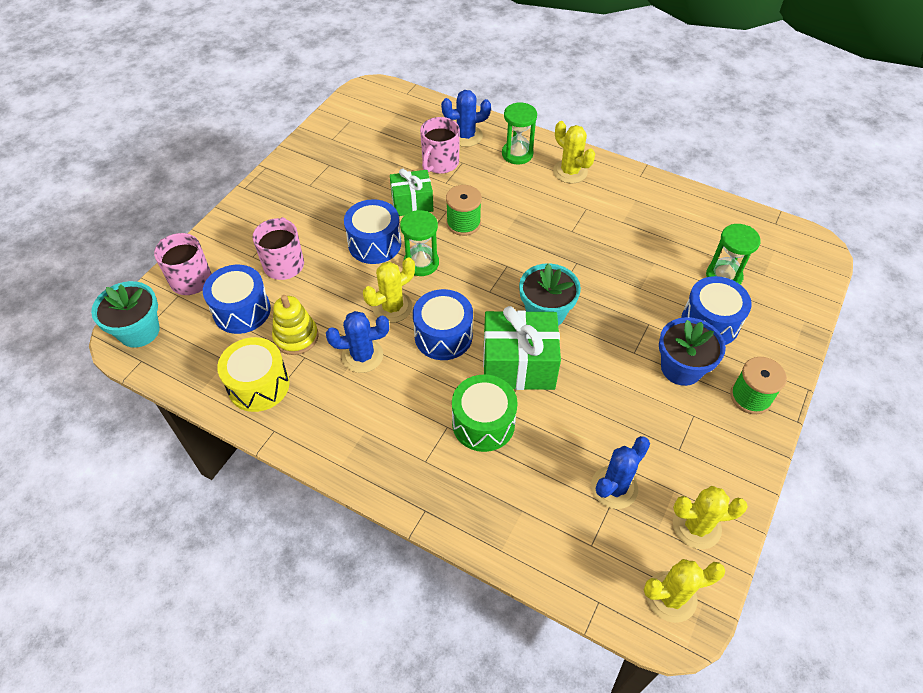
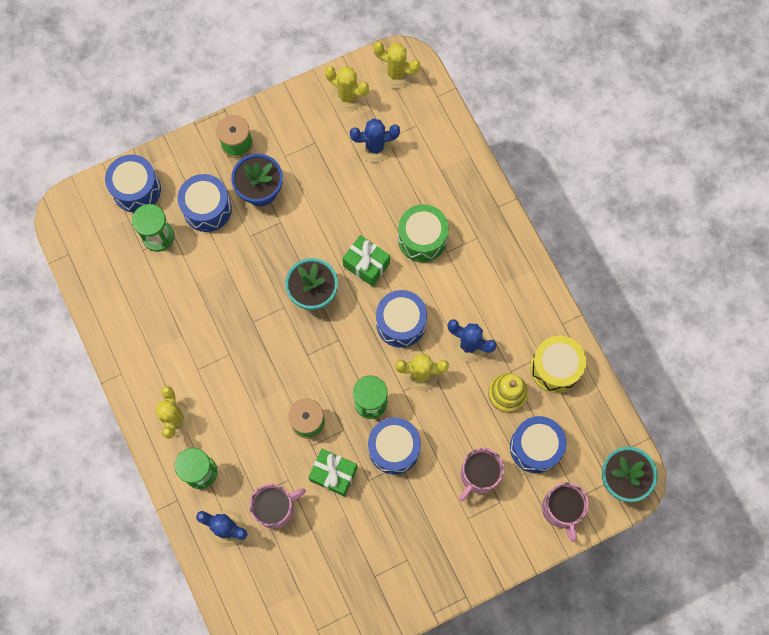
camera: 145 degrees left, 20 degrees up
(518, 365) = (366, 265): green gift -> green gift, size x0.63
(786, 300) = (136, 189): none -> blue drum

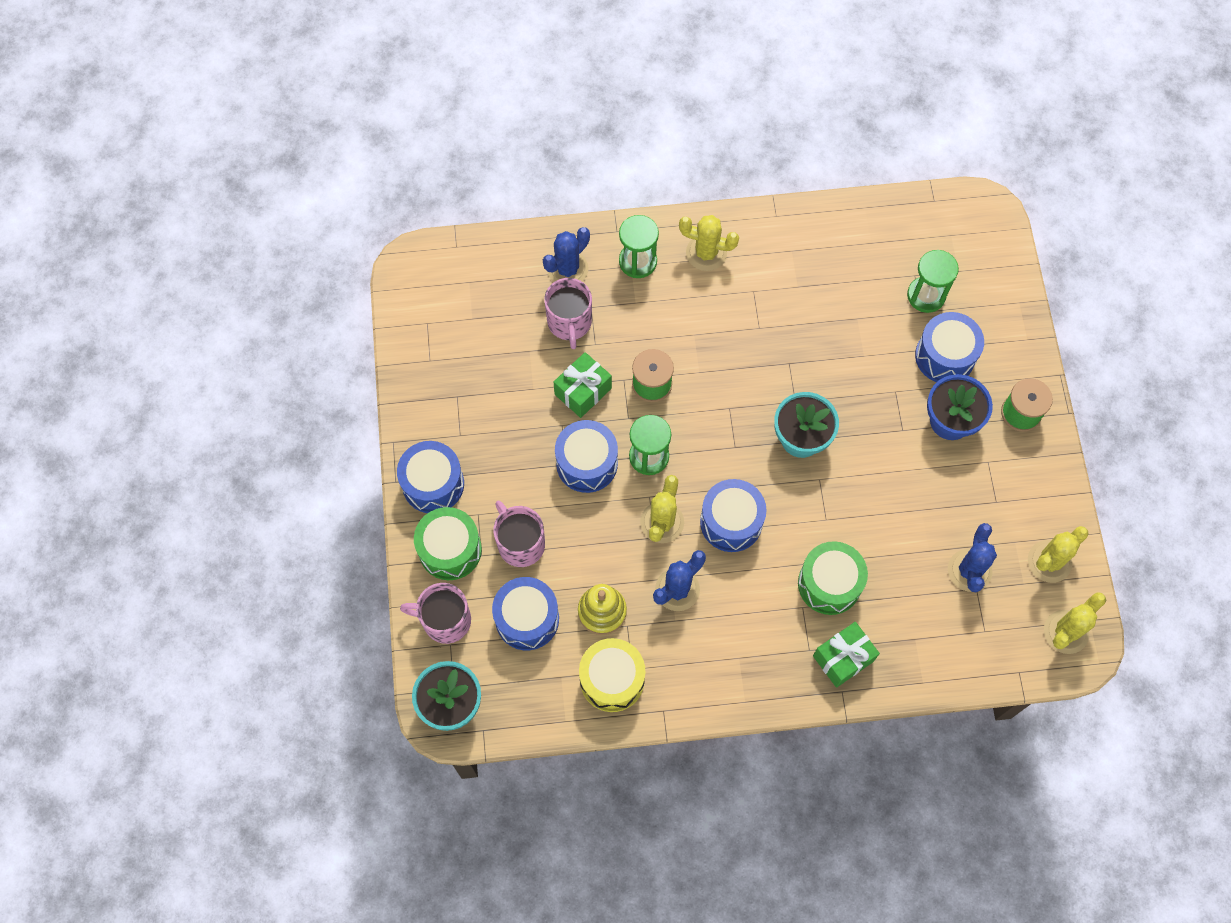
camera: 110 degrees right, 5 degrees down
(136, 189) = (992, 289): blue drum -> blue drum (433, 484)
(366, 265) = (817, 508): green gift -> green gift (843, 658)
(505, 528) = (450, 550): none -> green drum

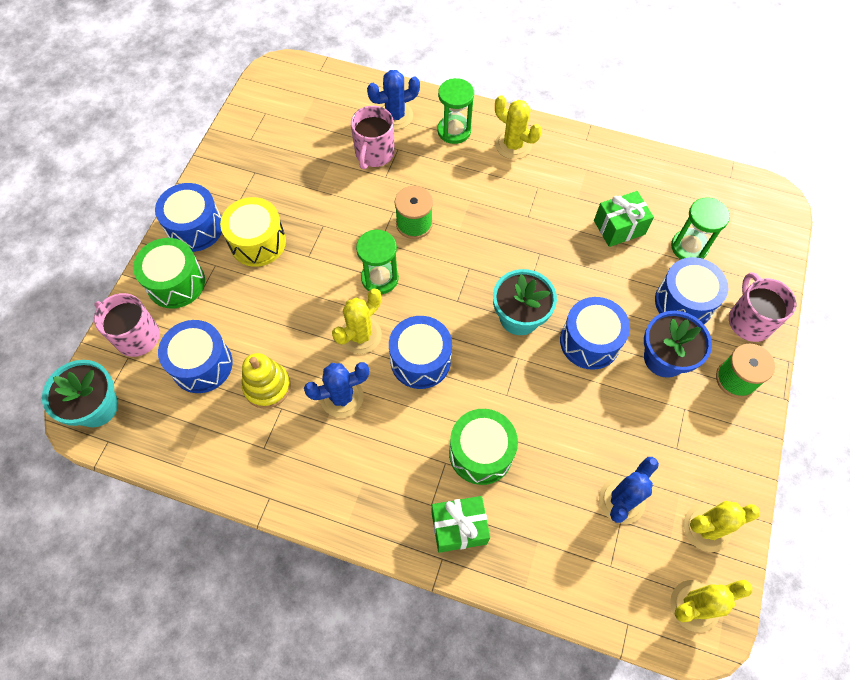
camera: 25 degrees right, 5 degrees down
(520, 543) = (234, 302): pink mug -> pink mug (749, 321)
(583, 391) = (355, 207): green gift -> green gift (619, 227)
(587, 463) = (325, 262): blue drum -> blue drum (589, 342)
(612, 679) = (241, 449): yellow drum -> yellow drum (257, 242)

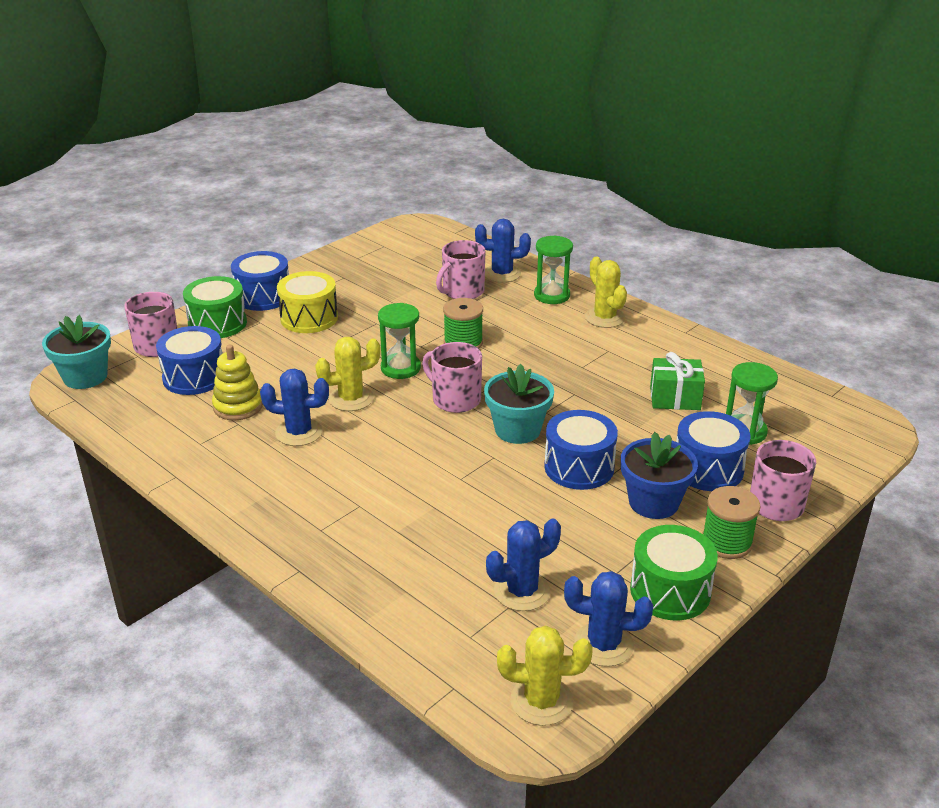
camera: 25 degrees right, 30 degrees down
(420, 360) = (394, 430): blue drum -> none
(448, 300) = (455, 399): none -> pink mug
(459, 528) = (334, 554): green gift -> none
(480, 453) = (400, 510): green drum -> green drum (670, 591)
(706, 528) = (603, 644): yellow cactus -> blue cactus

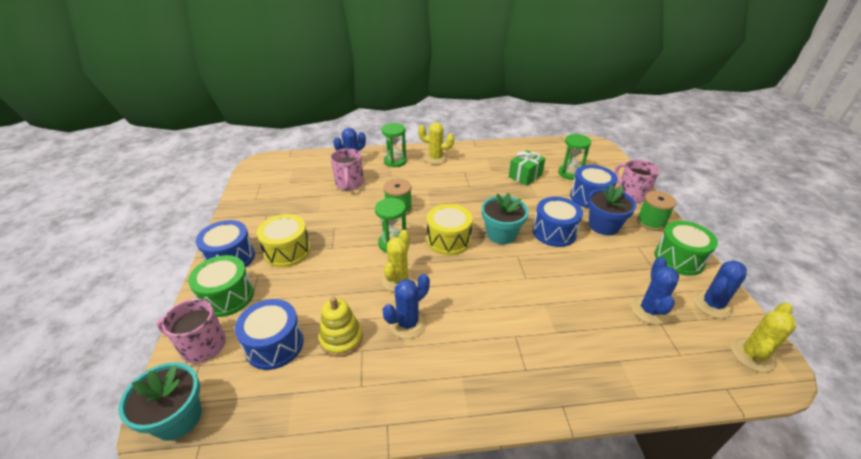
camera: 50 degrees left, 5 degrees up
(455, 399) = (448, 240): pink mug -> yellow drum

